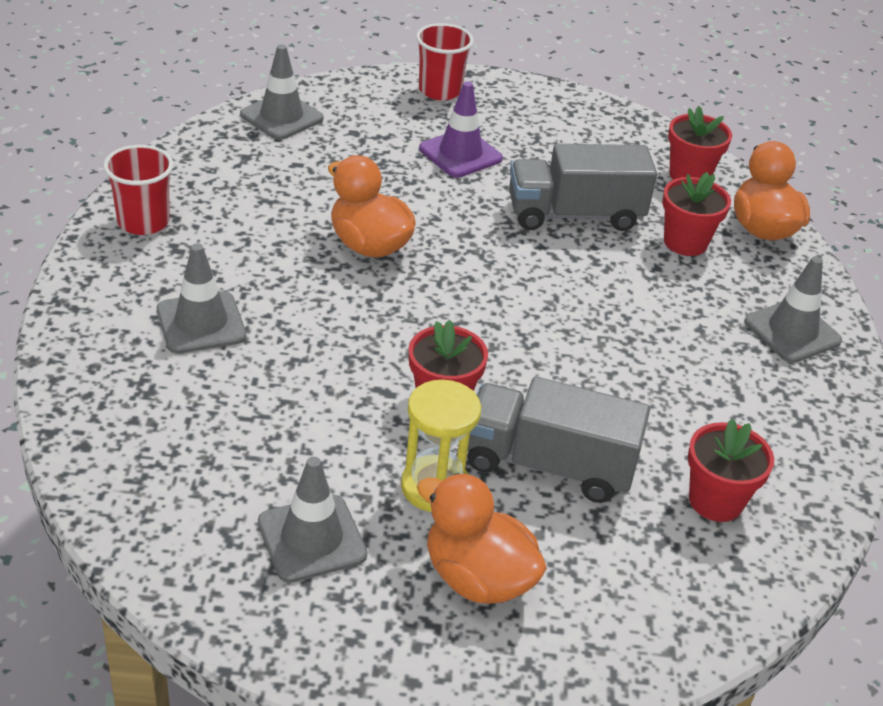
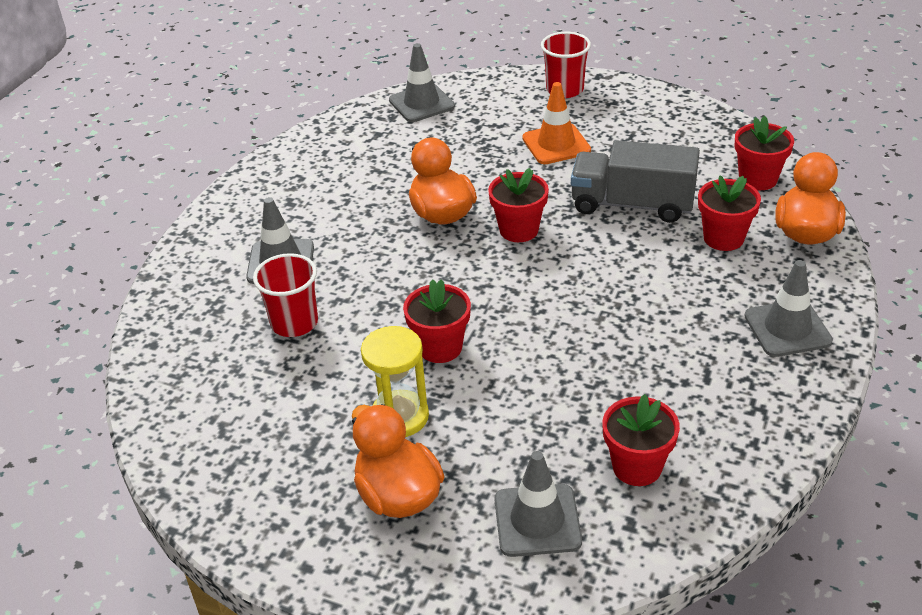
camera: 25 degrees right, 0 degrees up
(143, 222) = (275, 179): red cup -> red cup (294, 323)
(312, 539) = (283, 441): grey traffic cone -> grey traffic cone (537, 520)
(460, 154) = (556, 144): purple traffic cone -> orange traffic cone
(466, 255) = (519, 230): none -> red flower pot
(548, 465) = (503, 413): grey truck -> none

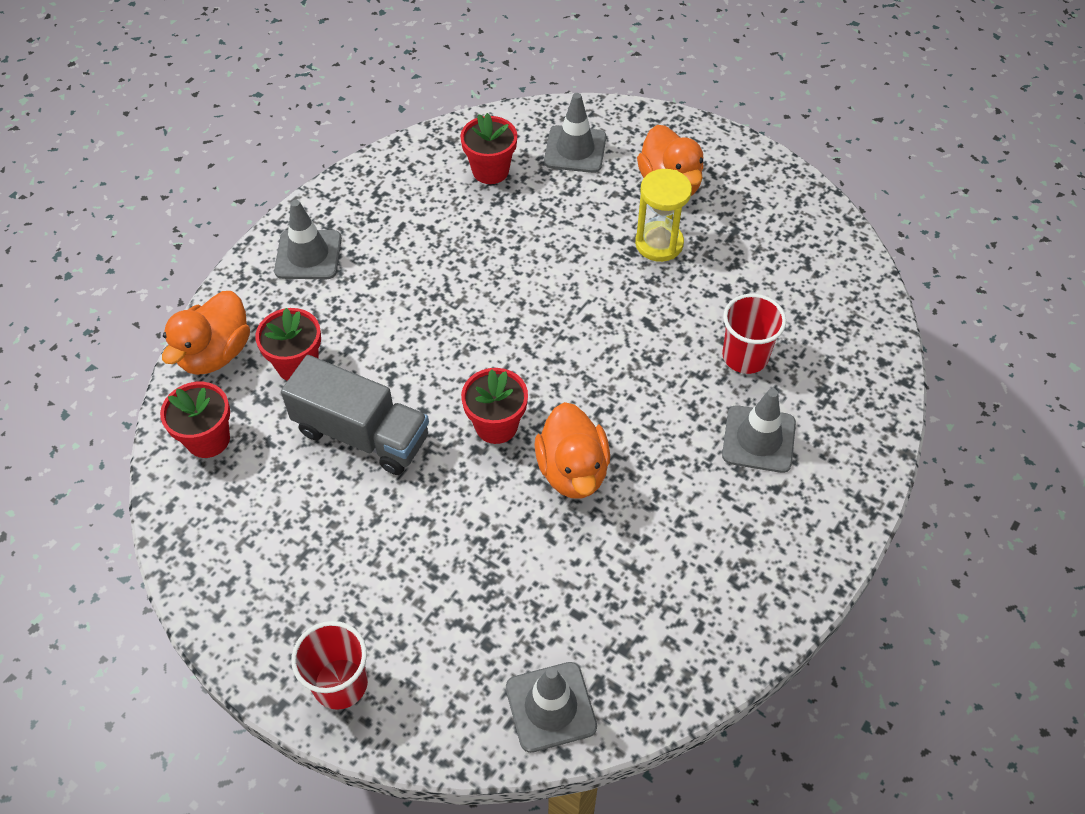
camera: 170 degrees left, 15 degrees up
(440, 347) = (612, 300): red flower pot -> none
(556, 144) = (401, 561): orange traffic cone -> none

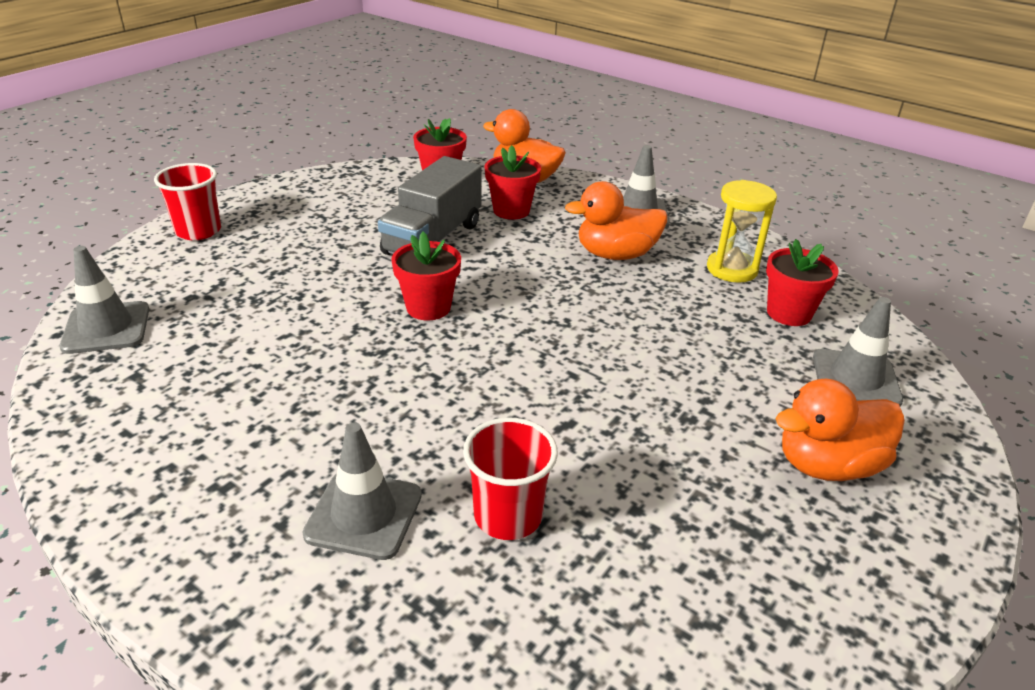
camera: 90 degrees right, 20 degrees down
(573, 471) = (360, 353): orange duck -> orange duck (616, 255)
(659, 243) = (707, 444): yellow hourglass -> yellow hourglass (732, 269)

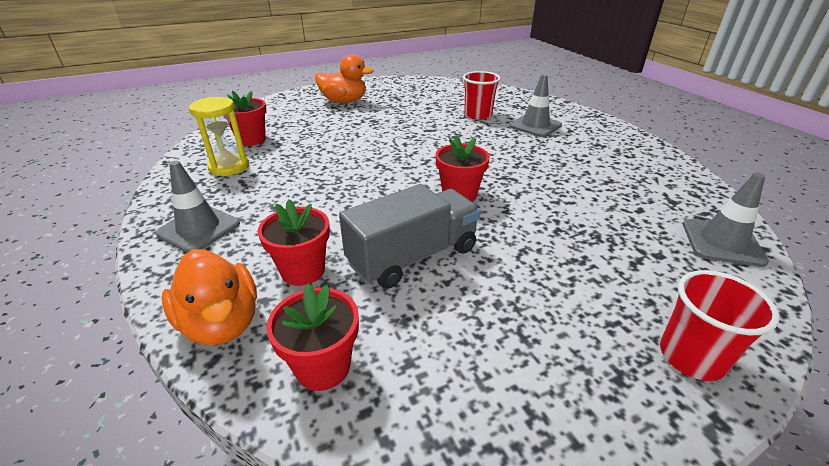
camera: 150 degrees left, 0 degrees up
(616, 255) = (282, 197): orange duck -> none
(855, 379) = (280, 115): grey traffic cone -> none

